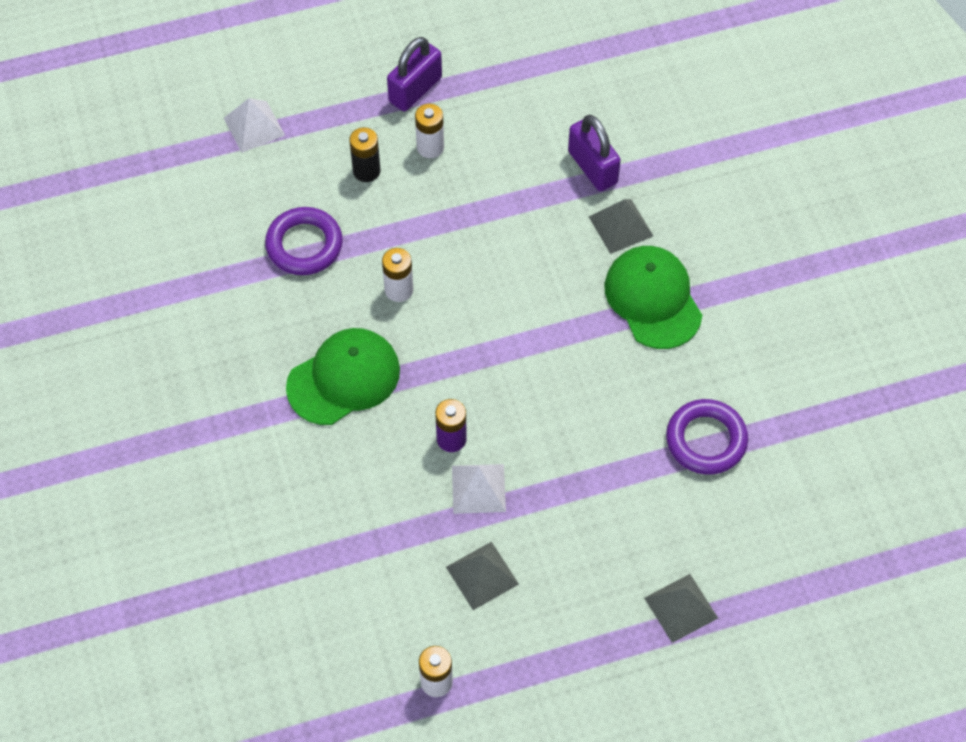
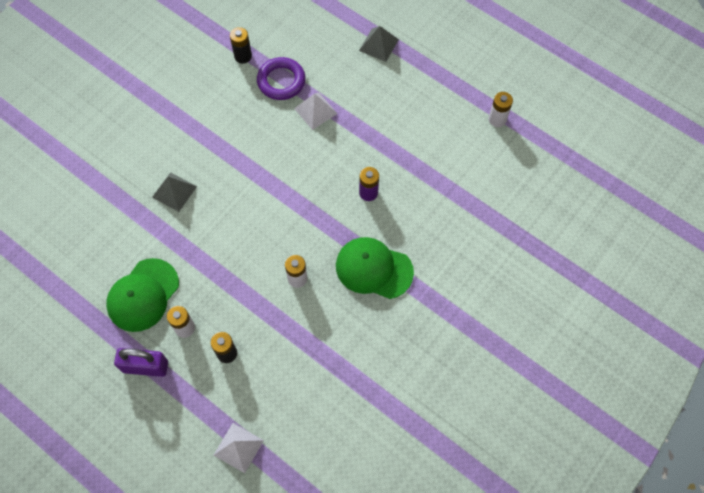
camera: 125 degrees left, 5 degrees up
(304, 245) = (304, 351): purple ring -> none
(478, 488) = (386, 163): white pyramid -> white pyramid (315, 111)
(482, 575) = (430, 133): grey pyramid -> none
(592, 167) = (141, 230): purple padlock -> none
(653, 299) = (212, 149): green cap -> green cap (143, 295)
(783, 416) = (243, 56): none -> black battery

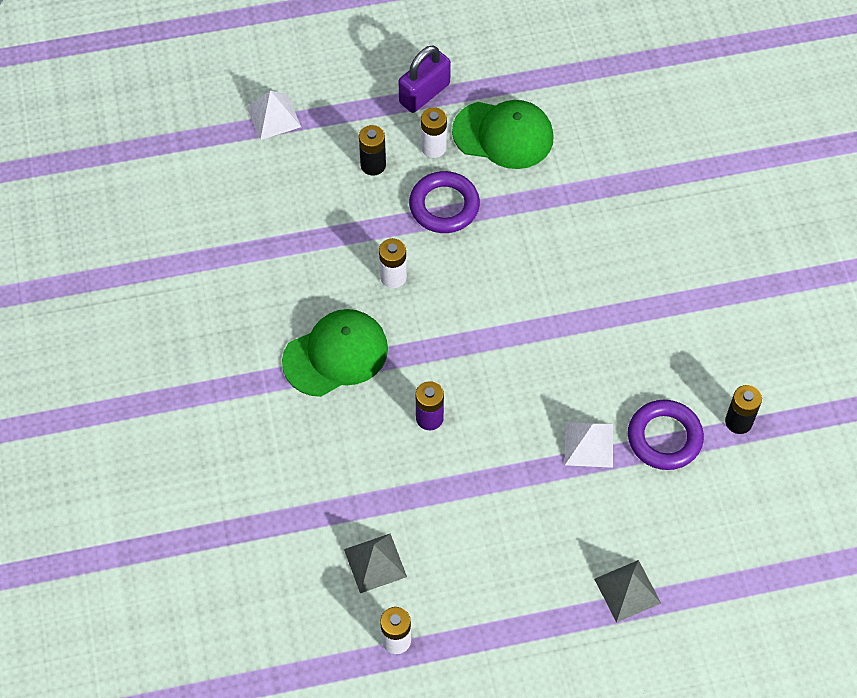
camera: 130 degrees right, 5 degrees down
(143, 295) = (503, 135): green cap -> green cap turned 120 degrees clockwise
(174, 191) = (603, 233): grey pyramid -> grey pyramid (375, 563)
(224, 289) = (444, 206): none -> purple ring

